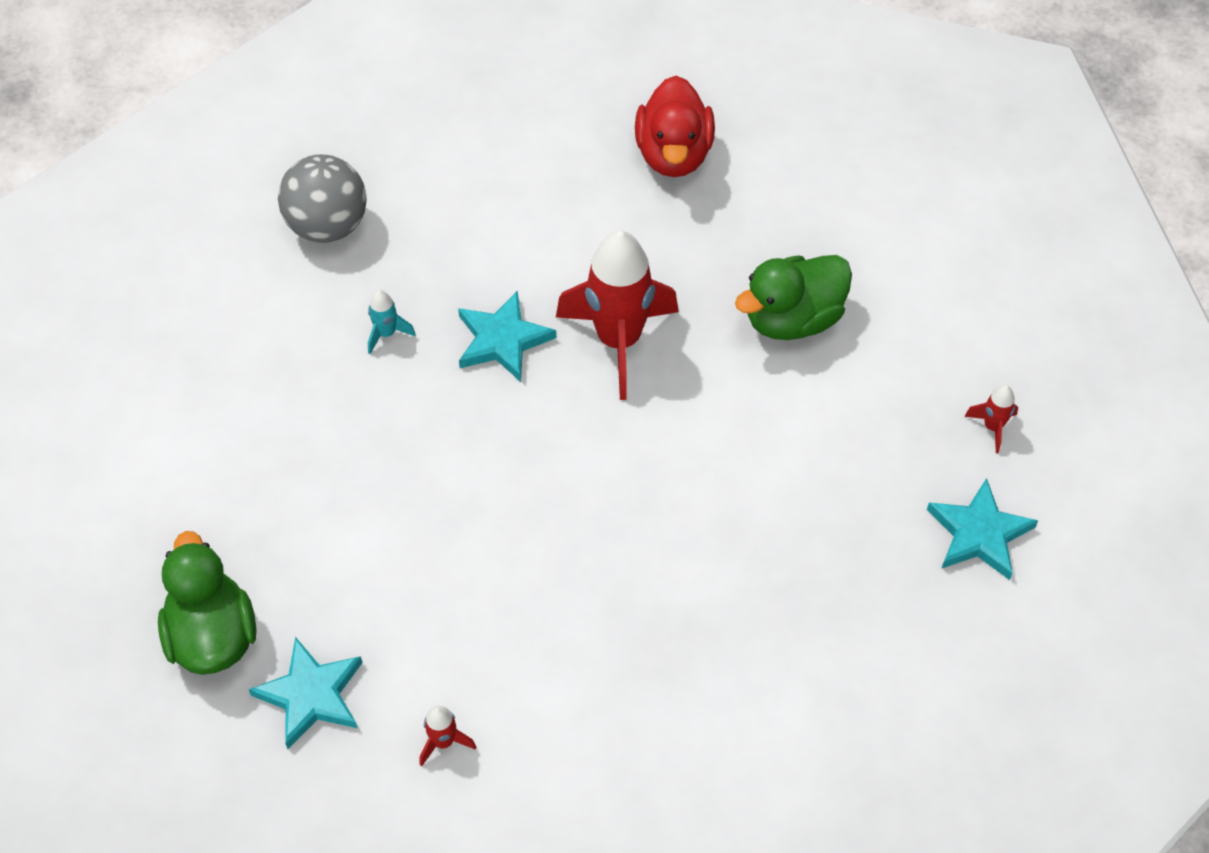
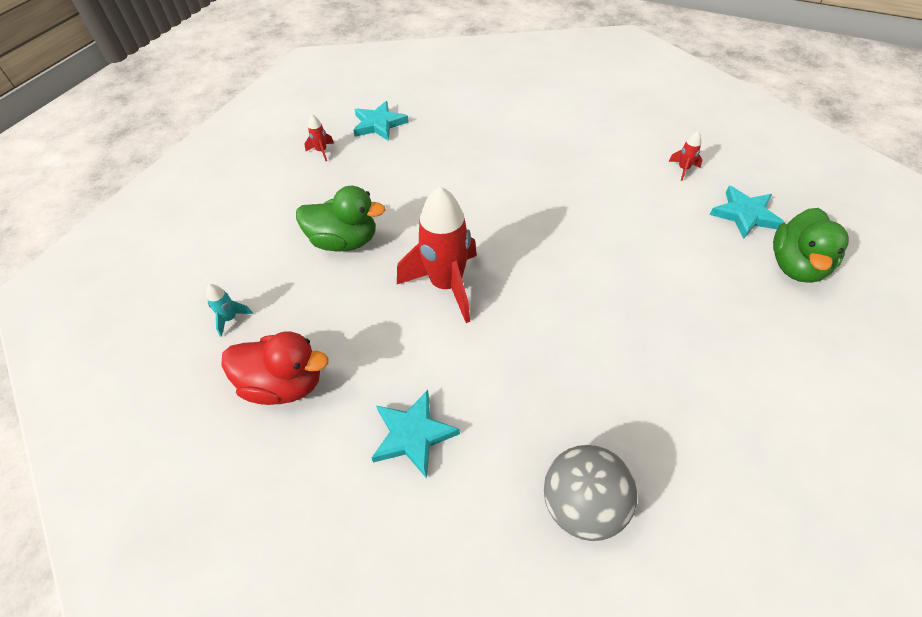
camera: 140 degrees left, 5 degrees down
(386, 333) = (590, 379): turquoise rocket -> turquoise rocket (230, 319)
(502, 340) = (515, 327): turquoise star -> turquoise star (413, 434)
(673, 154) = (284, 384): red duck -> red duck turned 60 degrees clockwise

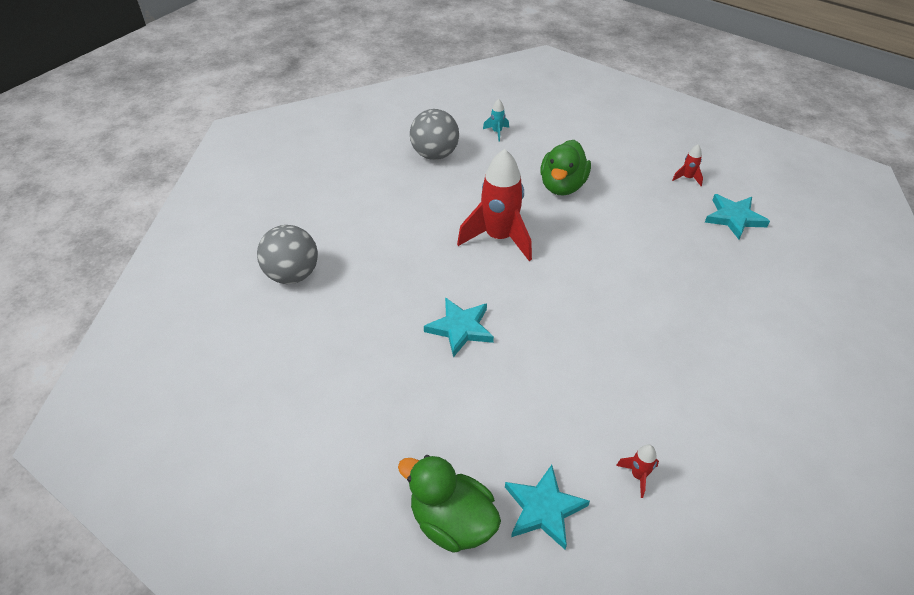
camera: 100 degrees right, 5 degrees down
(284, 384) = (435, 154): red duck -> grey ball
(413, 434) = (375, 206): turquoise star -> turquoise star (460, 328)

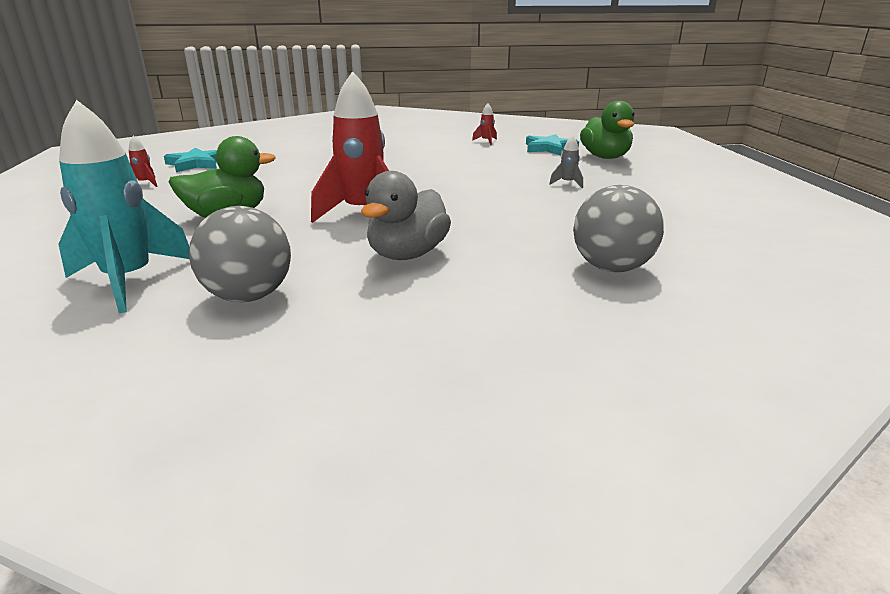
camera: 135 degrees left, 20 degrees down
(412, 218) = (407, 254): none -> grey duck
(421, 394) = (567, 183): none -> grey rocket
(460, 328) = (492, 192): turquoise star -> none
(497, 132) = (129, 281): turquoise rocket -> turquoise rocket, size x2.41

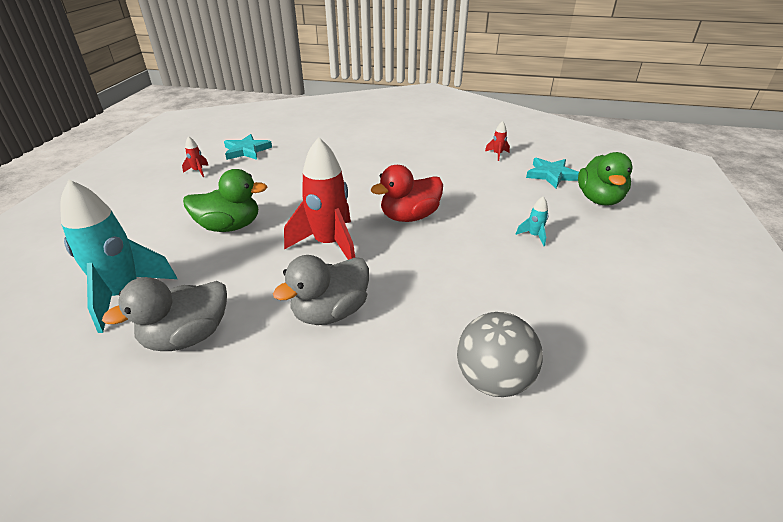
camera: 20 degrees right, 10 degrees up
(249, 296) = (187, 336): grey ball -> grey duck
(434, 186) = (409, 217): none -> red duck
(567, 183) = (534, 236): grey rocket -> turquoise rocket

